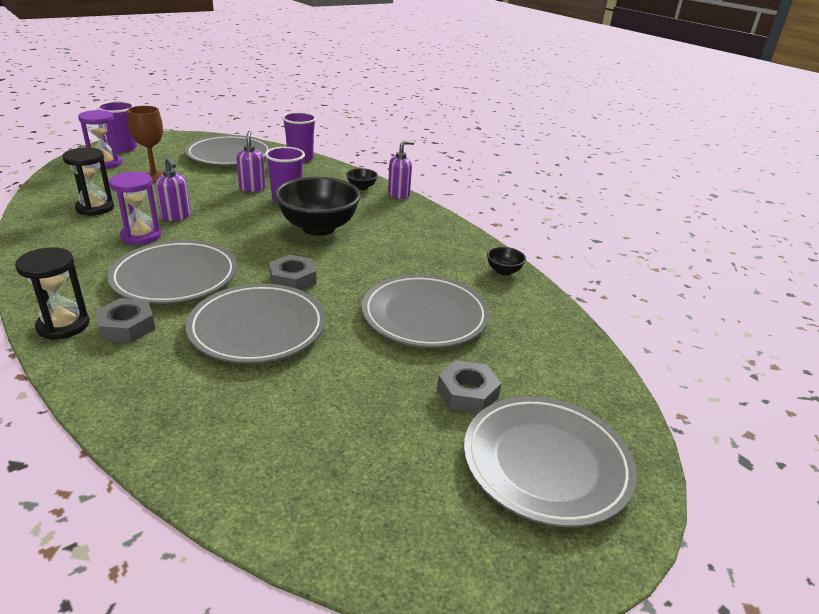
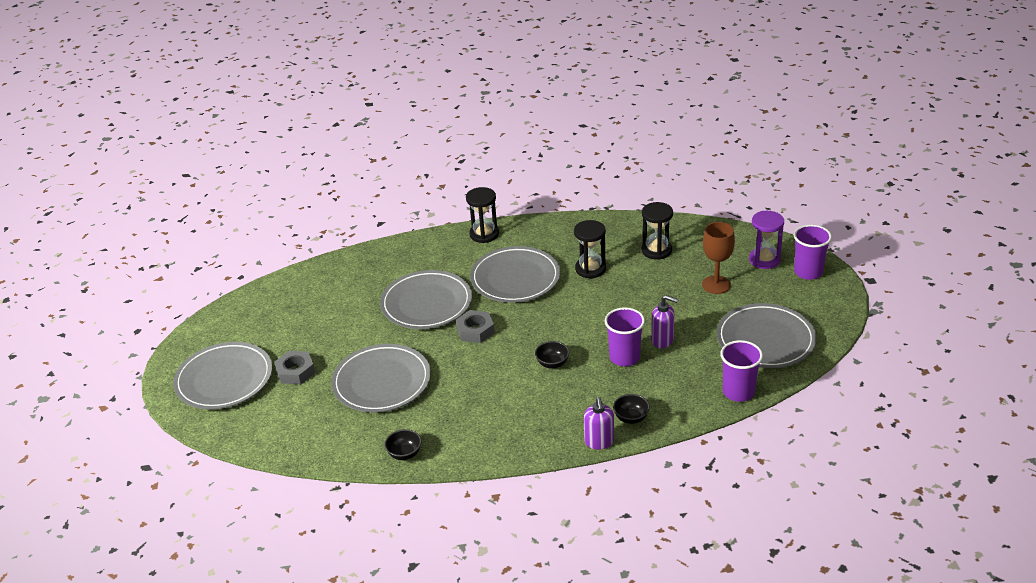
camera: 125 degrees right, 5 degrees up
(127, 327) = (466, 255): grey nut -> none
(141, 236) = (590, 269): purple hourglass -> black hourglass
(176, 216) = (618, 288): purple soap dispenser -> none
(318, 228) = (552, 364): black bowl -> black bowl, size x0.44

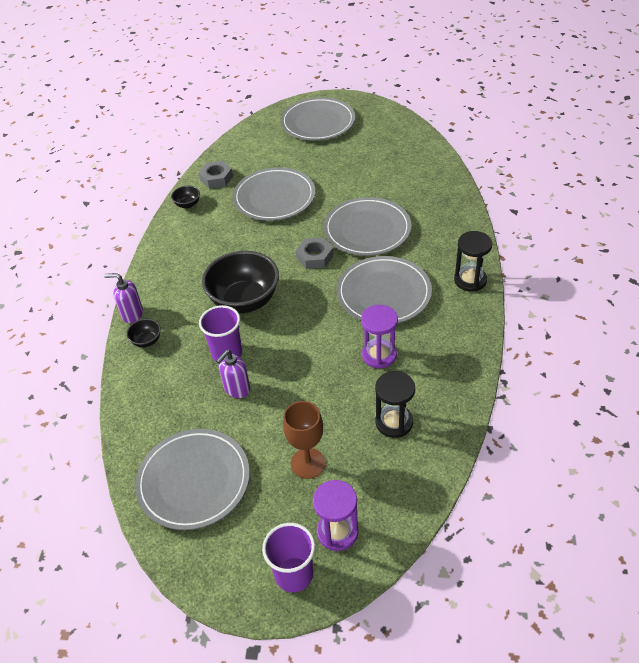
camera: 105 degrees right, 10 degrees up
(295, 372) = (310, 155): grey nut -> grey nut (216, 178)
(552, 364) = (244, 301): black bowl -> black bowl, size x2.30
(590, 269) = (379, 355): black hourglass -> purple hourglass
(738, 392) = (132, 431): purple cup -> none

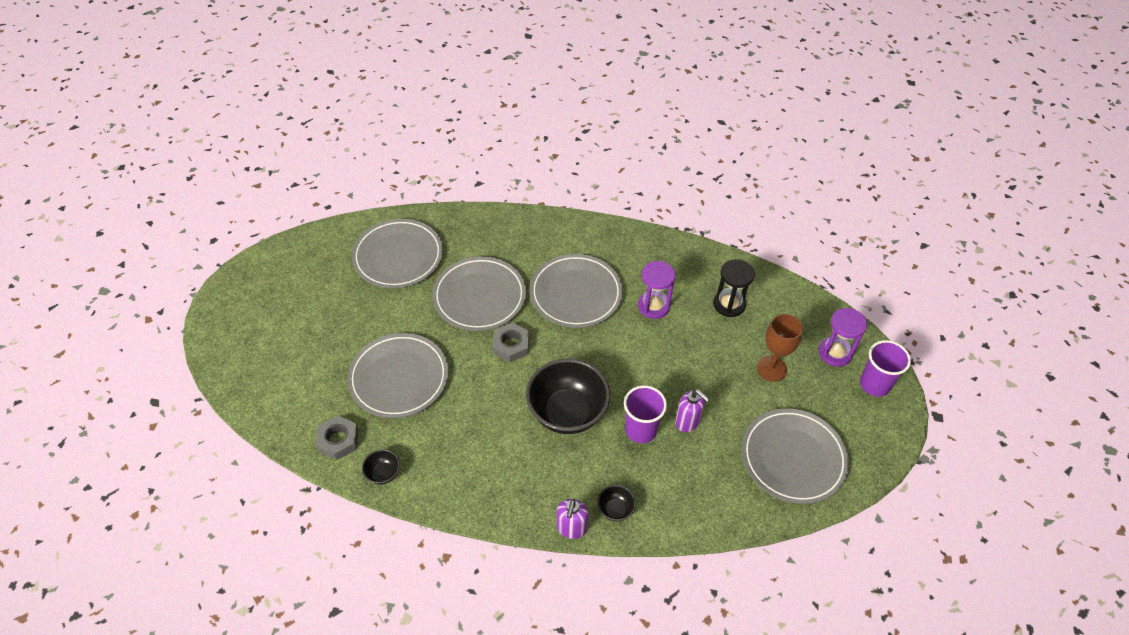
camera: 90 degrees left, 5 degrees up
(318, 123) = (262, 324): grey plate -> grey plate (398, 256)
(470, 280) = (569, 229): black hourglass -> none

